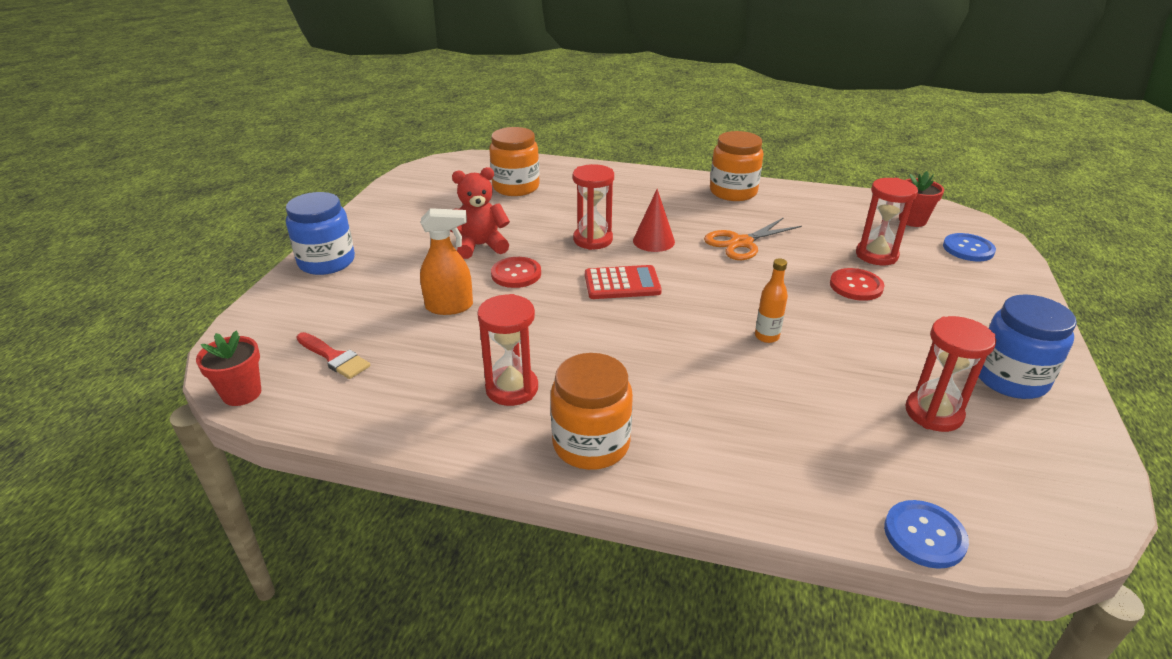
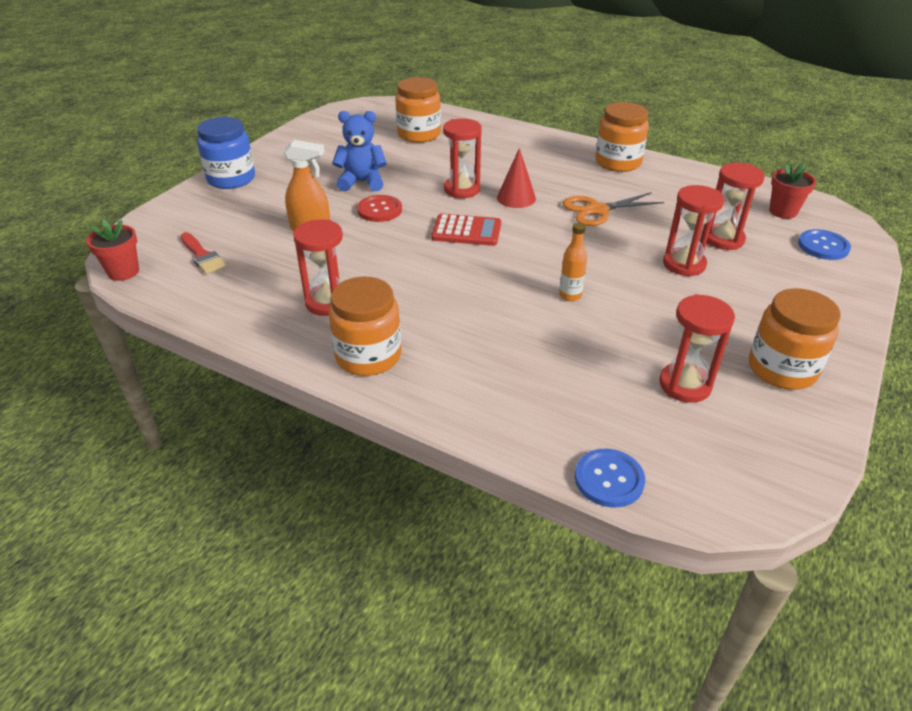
camera: 15 degrees right, 5 degrees up
(480, 246) = (362, 182): red teddy bear -> blue teddy bear
(856, 286) = (684, 264): red button -> red hourglass
(1010, 378) = (782, 369): blue jar -> orange jar

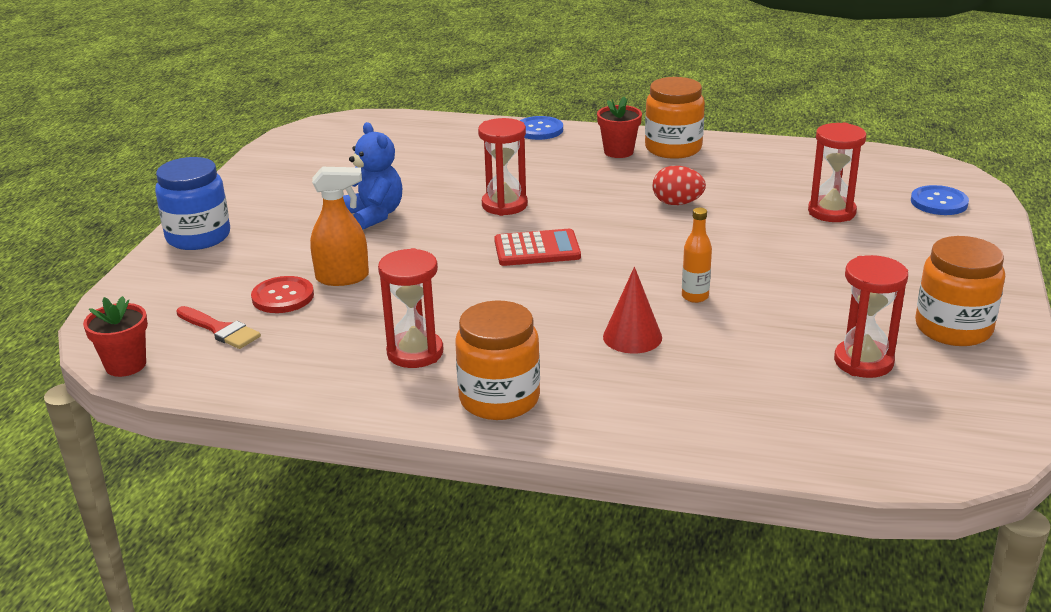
camera: 15 degrees left, 10 degrees down
(362, 182) = (374, 215): blue teddy bear -> blue teddy bear turned 75 degrees clockwise
(379, 210) = (416, 243): red button -> red button (283, 297)
(419, 134) = (413, 150): orange jar -> none
(516, 198) = (575, 204): red cone -> red cone (632, 337)
(597, 210) = (677, 203): orange scissors -> red egg
(609, 479) = (831, 464): blue button -> blue button (539, 130)
(684, 264) = (802, 244): red hourglass -> none
(783, 211) = (881, 174): red flower pot -> red flower pot (618, 152)

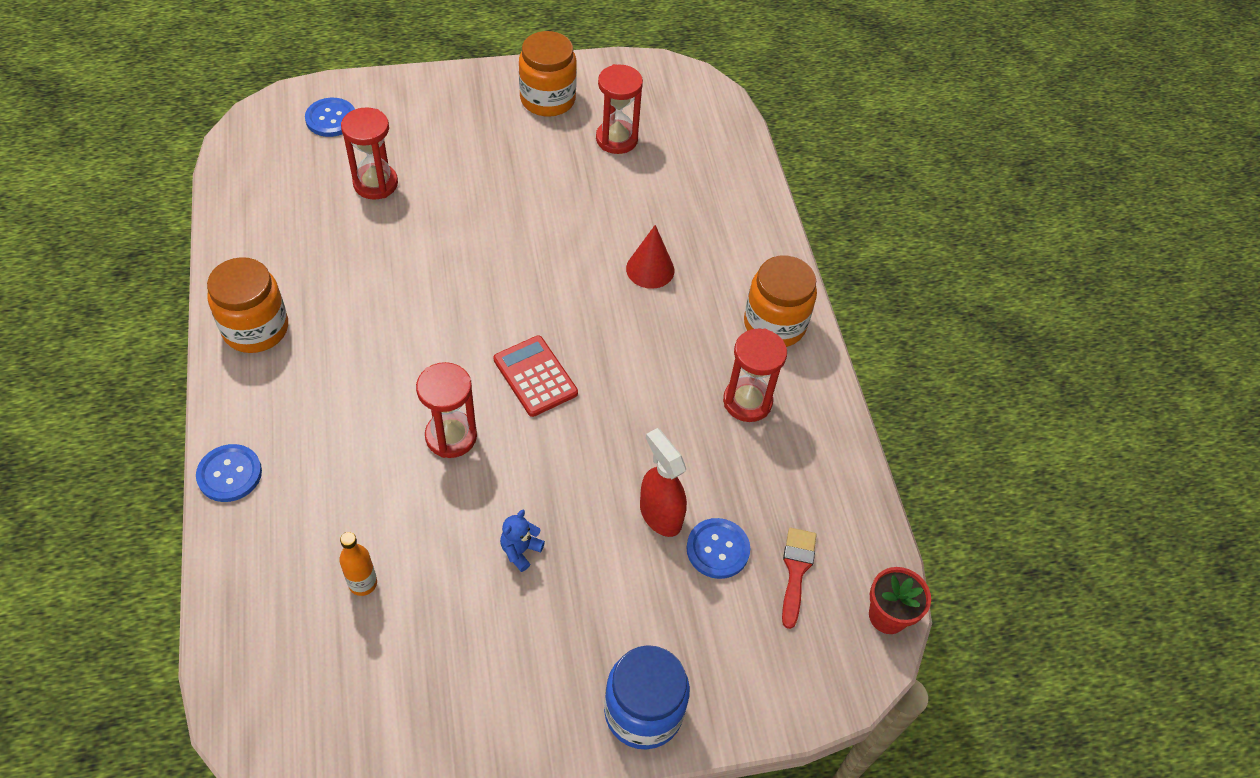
camera: 120 degrees left, 25 degrees up
(283, 297) = (717, 549): red button -> blue button
(343, 278) = (660, 515): orange spray bottle -> red spray bottle
(374, 215) = (520, 550): blue teddy bear -> blue teddy bear, size x0.57
(618, 152) = (278, 375): red flower pot -> none
(677, 203) = (396, 294): red egg -> none
(695, 297) = (570, 245): orange bottle -> orange bottle (363, 583)

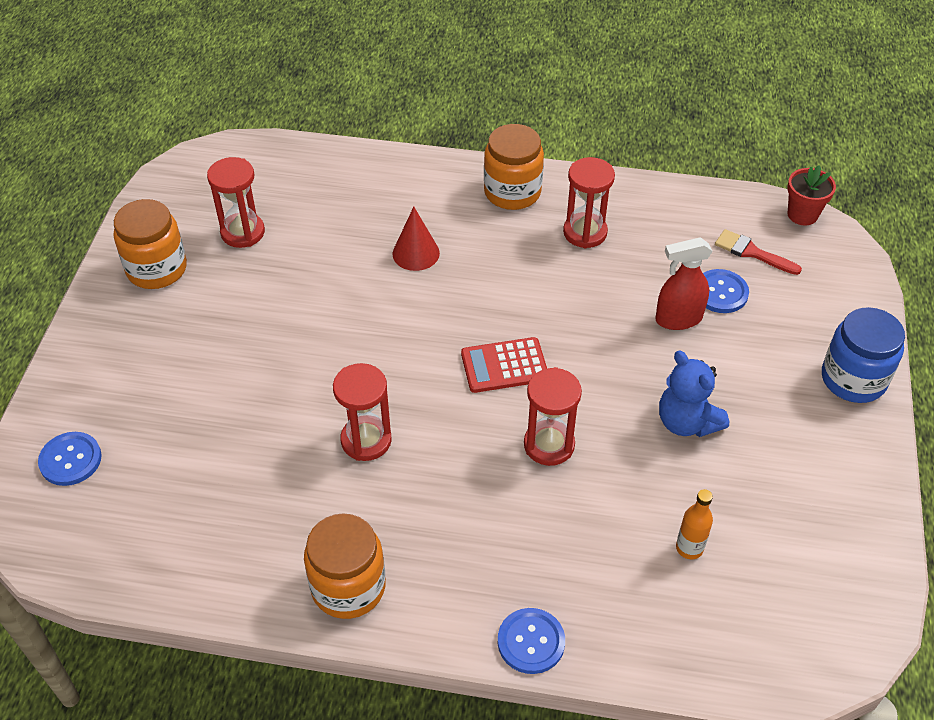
camera: 65 degrees left, 5 degrees down
(375, 183) = (194, 438): red hourglass -> red hourglass (366, 440)
(520, 550) = (686, 422): blue teddy bear -> blue teddy bear, size x1.76

